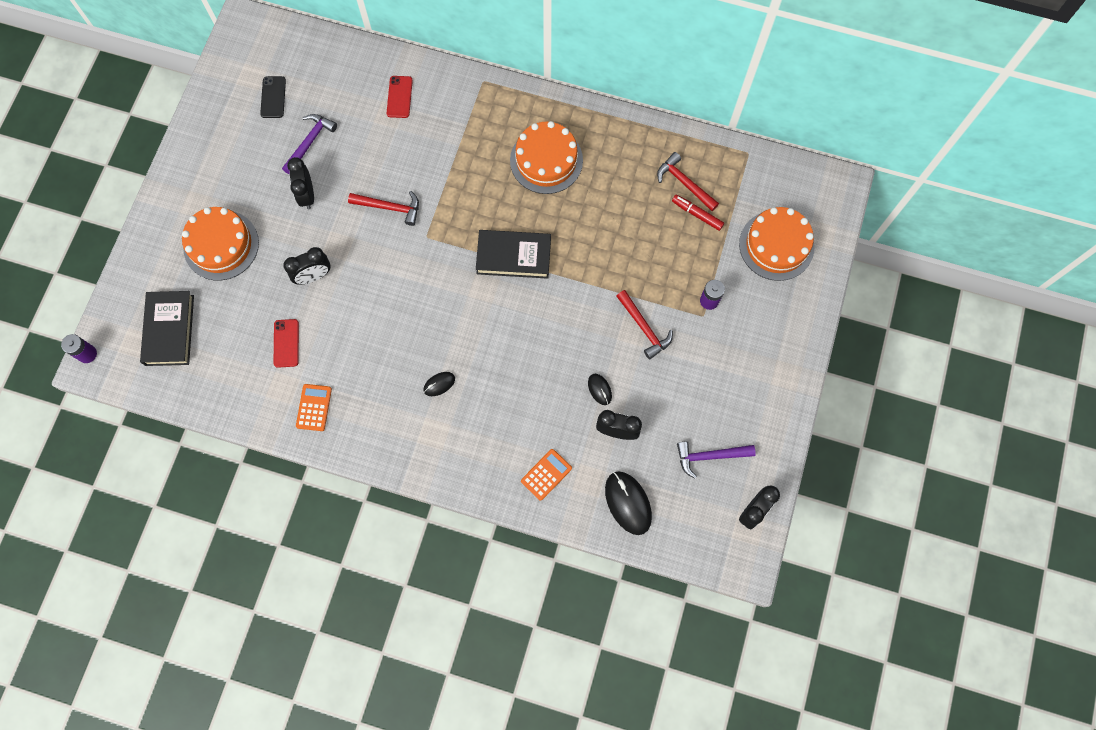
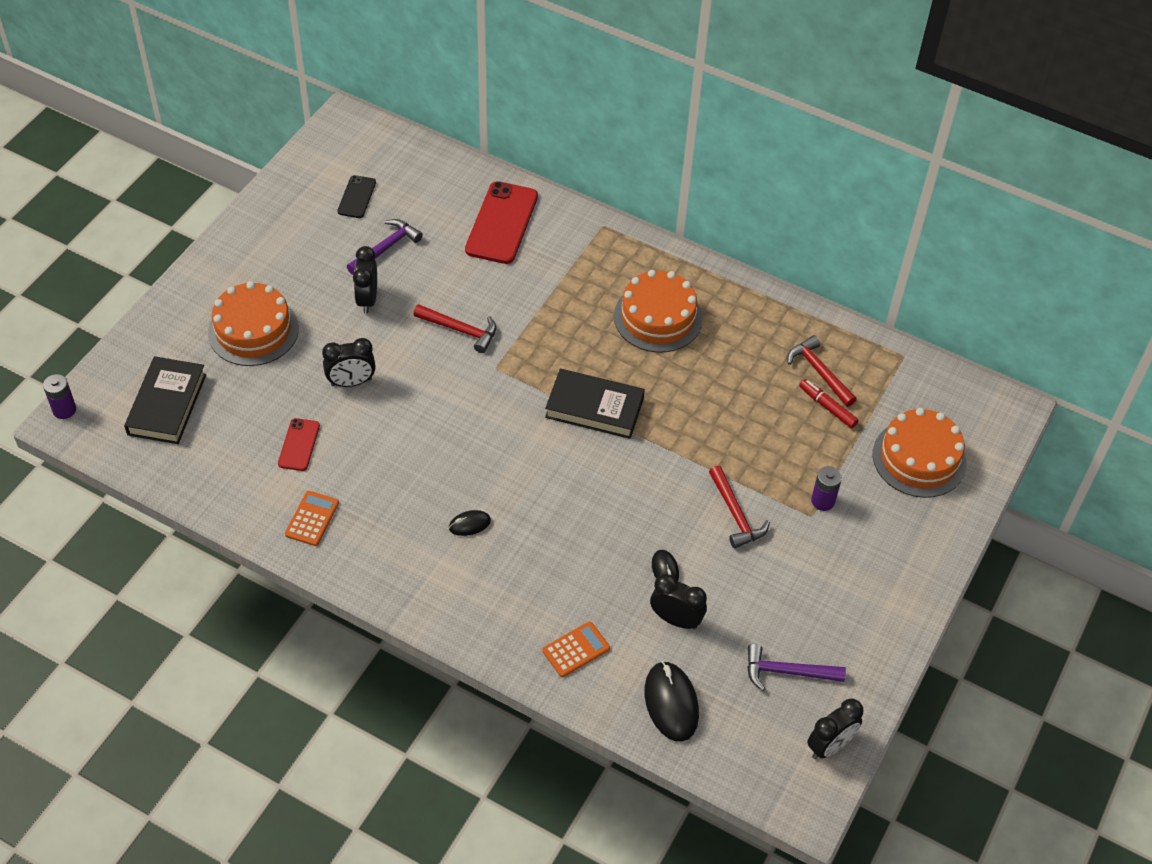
camera: 10 degrees right, 20 degrees down
(399, 97) = (502, 223): red phone -> red phone, size x1.87

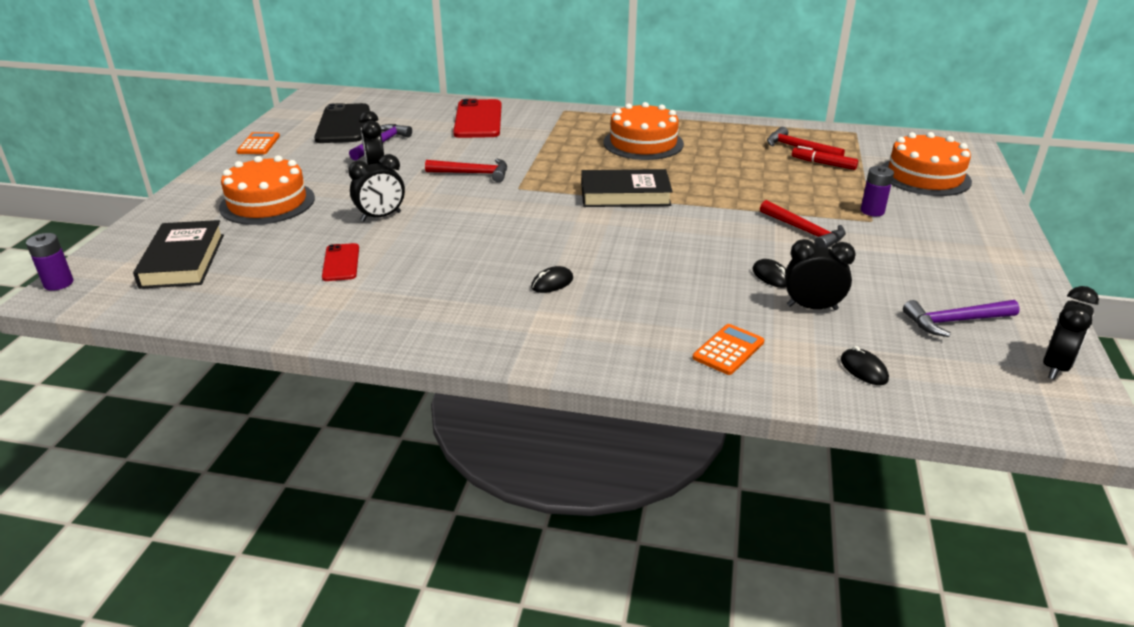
camera: 15 degrees left, 20 degrees down
(312, 519) = (376, 310): orange calculator -> orange calculator (259, 144)
(357, 197) = (343, 124): black phone -> black phone, size x1.87
(671, 703) = (863, 370): black mouse -> black mouse, size x0.53

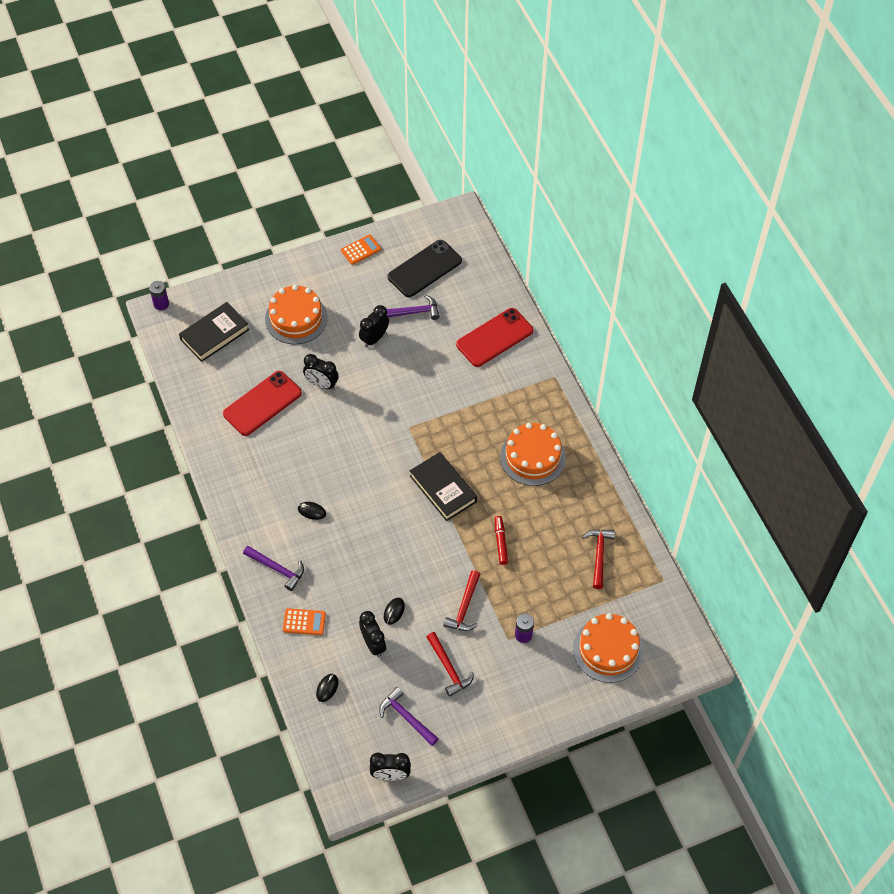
camera: 55 degrees right, 25 degrees up
(341, 263) = (262, 403): red phone -> red phone, size x1.87
(473, 173) = (409, 391): red hammer -> red hammer (448, 668)
(613, 341) = (277, 569): none -> purple hammer
(823, 164) = (582, 580): red marker -> red marker (500, 542)

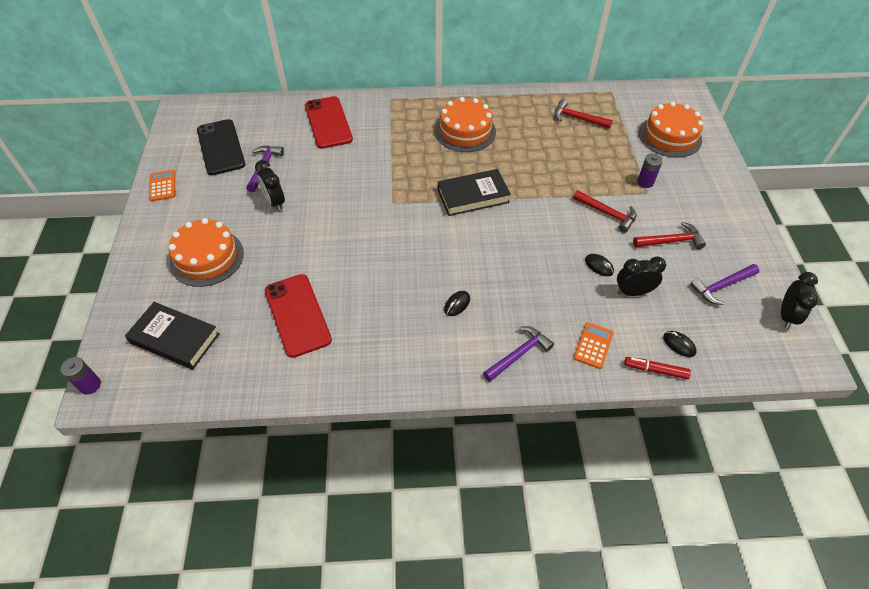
camera: 70 degrees left, 5 degrees down
(214, 334) = (175, 338): black book -> black book turned 45 degrees counterclockwise
(322, 384) = (303, 256): black clock -> none
(500, 542) = (545, 172): red marker -> red marker (655, 370)

